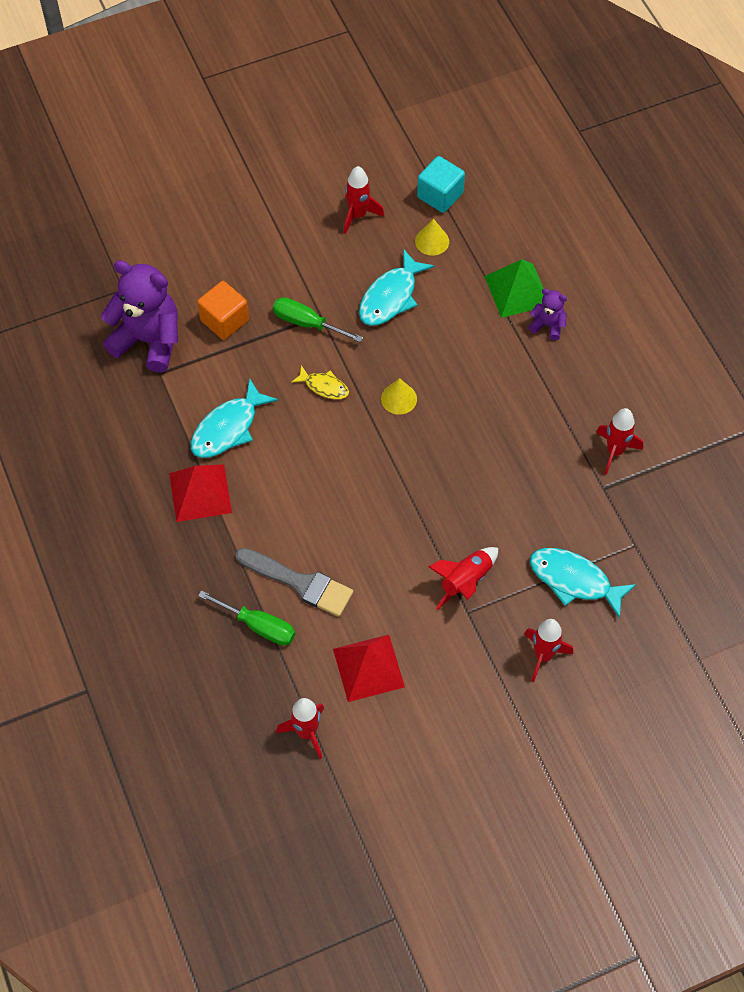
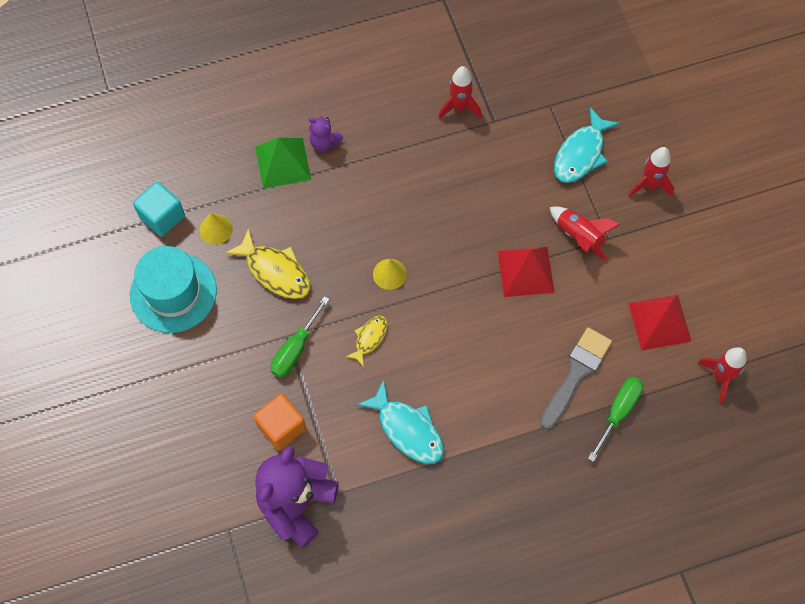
camera: 85 degrees left, 5 degrees up
(200, 493) = (477, 459): red pyramid -> red pyramid (525, 271)
(358, 215) = (173, 292): red rocket -> turquoise hat
(391, 297) = (275, 271): turquoise fish -> yellow fish
(548, 325) = (324, 142): purple teddy bear -> purple teddy bear turned 90 degrees counterclockwise

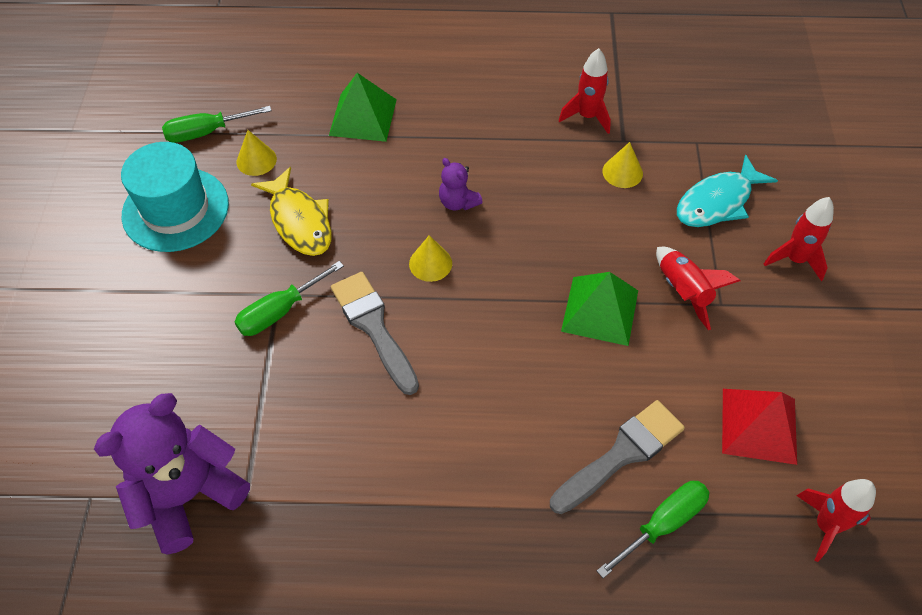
camera: 20 degrees right, 10 degrees down
(162, 217) = (206, 132): turquoise cube -> green screwdriver
(281, 427) = (218, 395): orange cube -> none
(324, 142) = (418, 110): purple teddy bear -> purple teddy bear (458, 202)
(369, 338) = (374, 327): yellow fish -> grey brush
(407, 429) = (371, 450): turquoise fish -> none
(503, 150) = (622, 172): none -> yellow cone
(525, 271) = (600, 310): red pyramid -> green pyramid

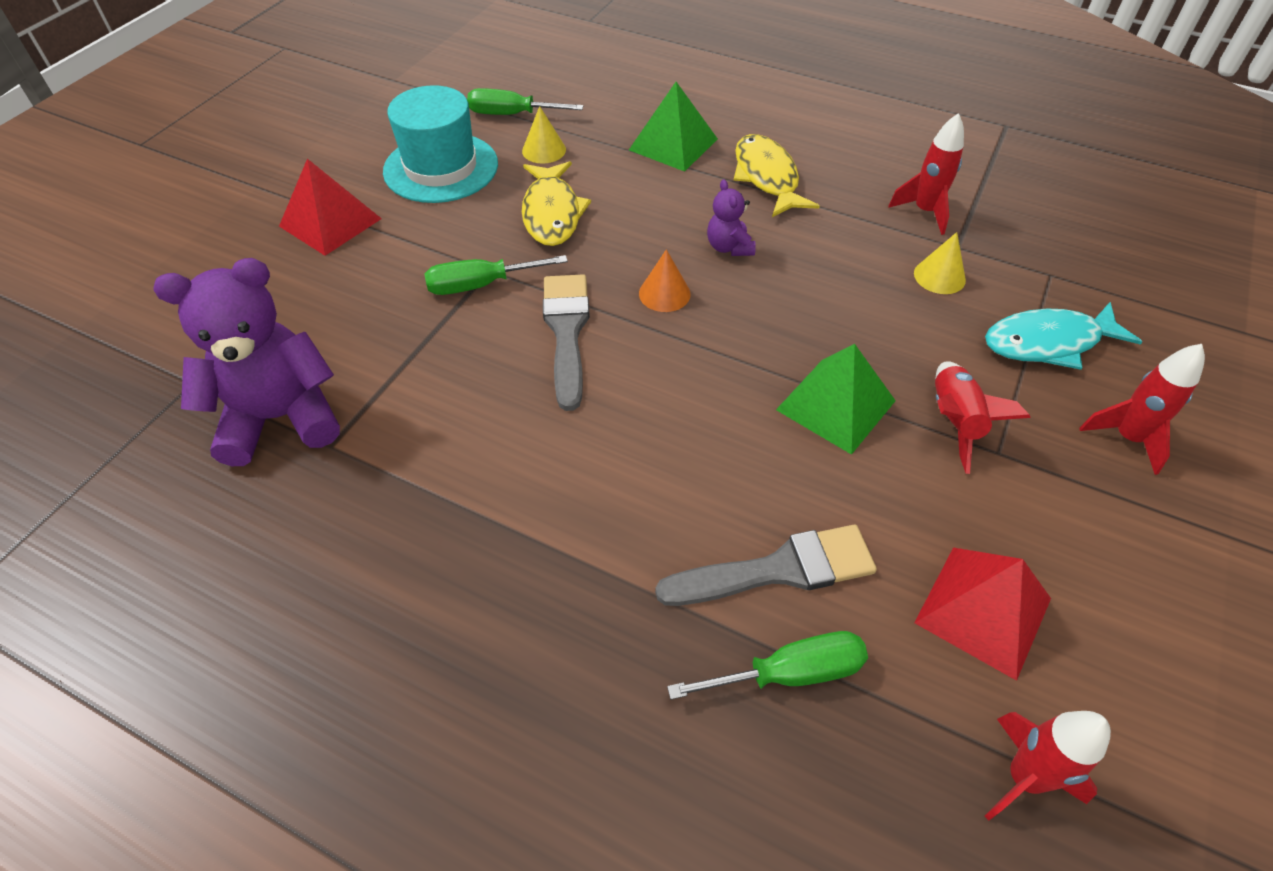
camera: 25 degrees right, 5 degrees down
(110, 300) = (330, 222): none -> red pyramid
(430, 263) = (664, 293): yellow cone -> orange cone
(454, 125) = (767, 177): none -> yellow fish

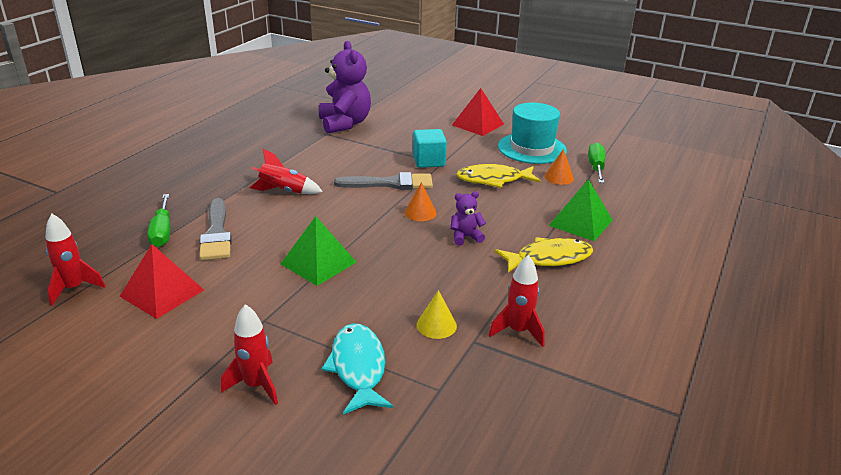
camera: 90 degrees right, 20 degrees down
(480, 285) = (428, 161): green screwdriver -> turquoise cube
(544, 150) = (559, 177): yellow cone -> orange cone
(954, 421) = (293, 306): red rocket -> red rocket (284, 191)

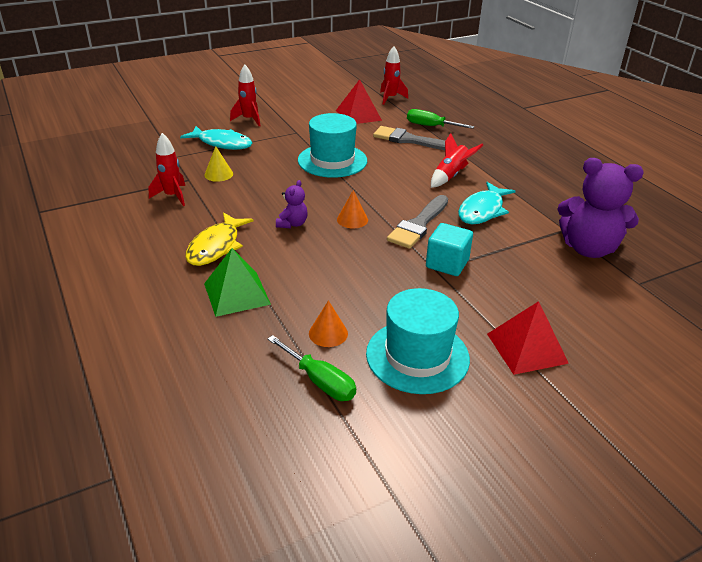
camera: 125 degrees right, 5 degrees up
(318, 263) = (332, 160): green pyramid -> turquoise hat
(334, 165) = (482, 210): none -> turquoise fish
(493, 180) = (368, 285): yellow fish -> none

